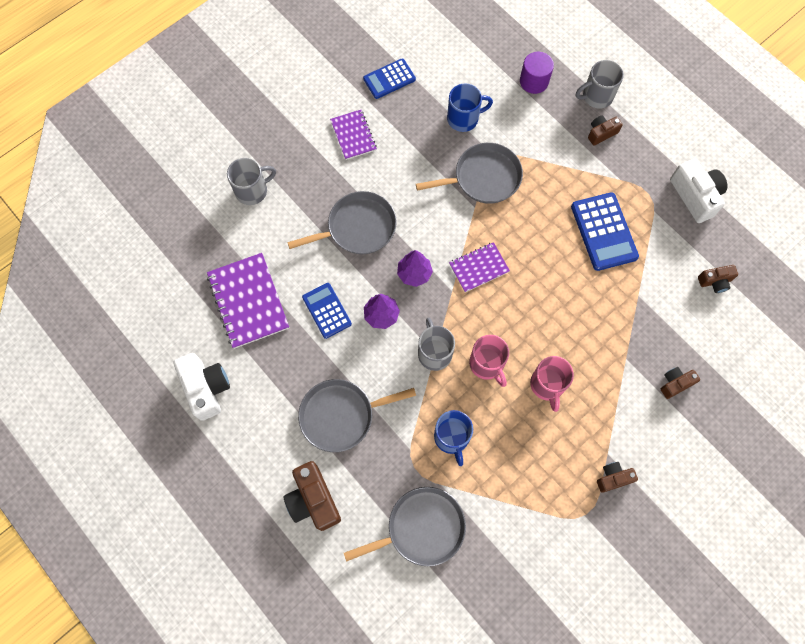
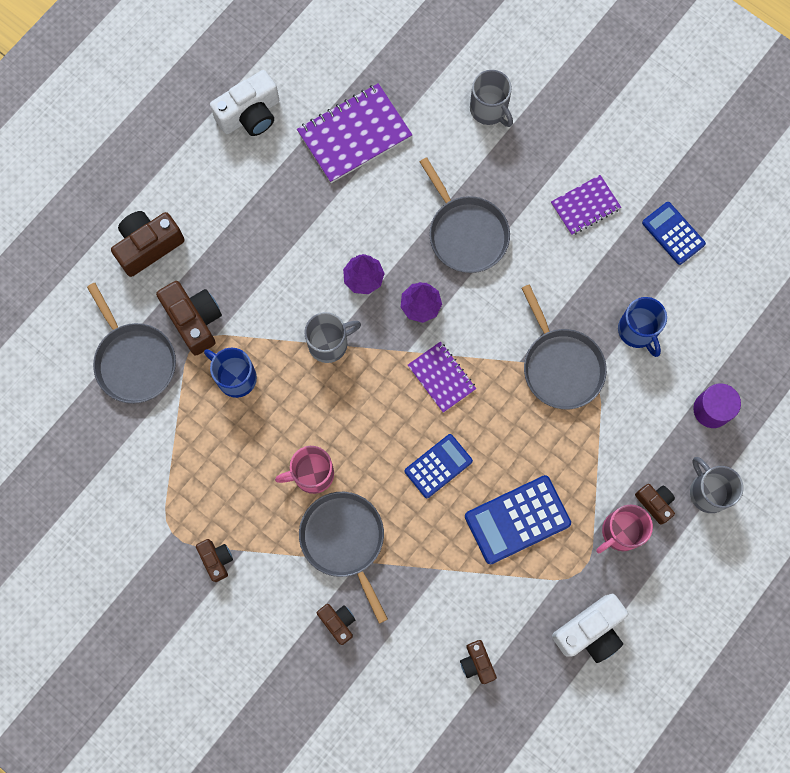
camera: 80 degrees right, 5 degrees up
(327, 310) = (358, 219): blue calculator -> blue calculator (438, 466)
(341, 415) = (242, 257): grey pan -> grey pan (344, 540)
(392, 467) = (194, 320): none -> brown camera
(452, 438) = (235, 377): blue mug -> blue mug turned 60 degrees clockwise
(487, 364) = (325, 403): pink mug -> pink mug (620, 532)

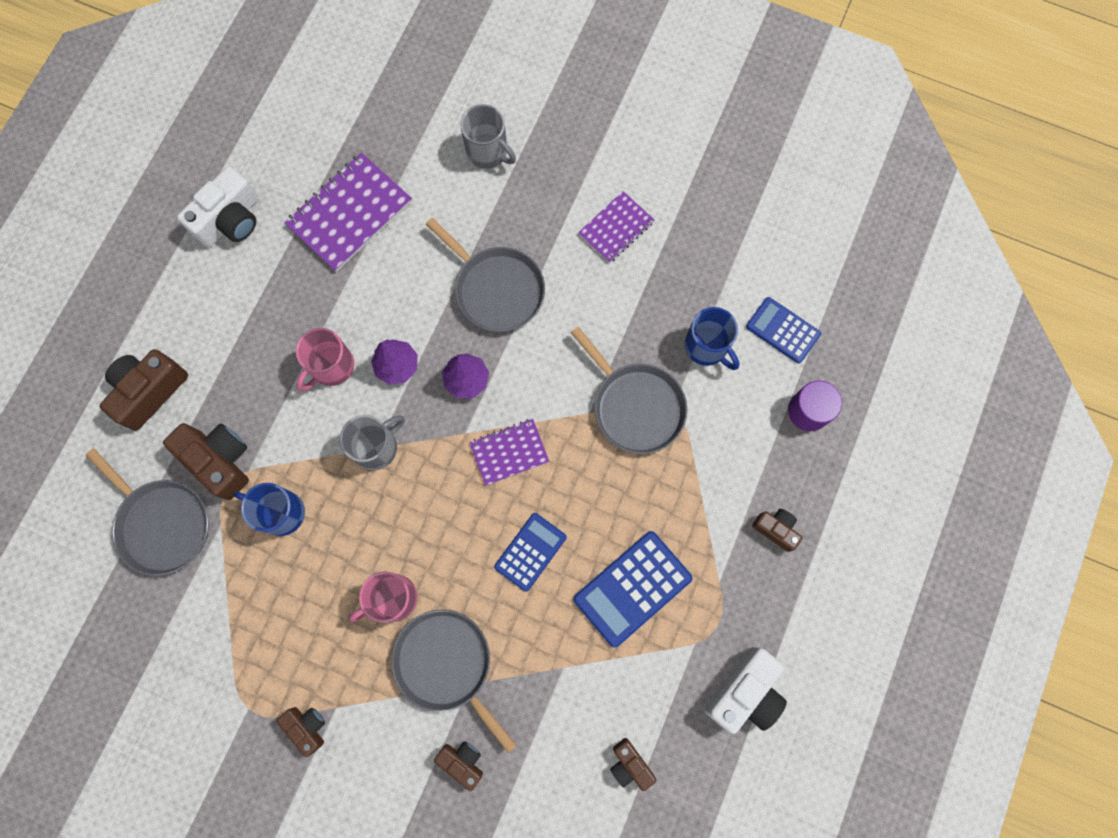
camera: 15 degrees left, 0 degrees up
(441, 377) = (509, 452): purple notebook -> purple notebook turned 60 degrees counterclockwise
(620, 532) = (747, 571): pink mug -> pink mug (331, 367)
(673, 233) = (716, 234): blue calculator -> blue calculator (782, 330)
(708, 491) = (829, 501): grey mug -> none

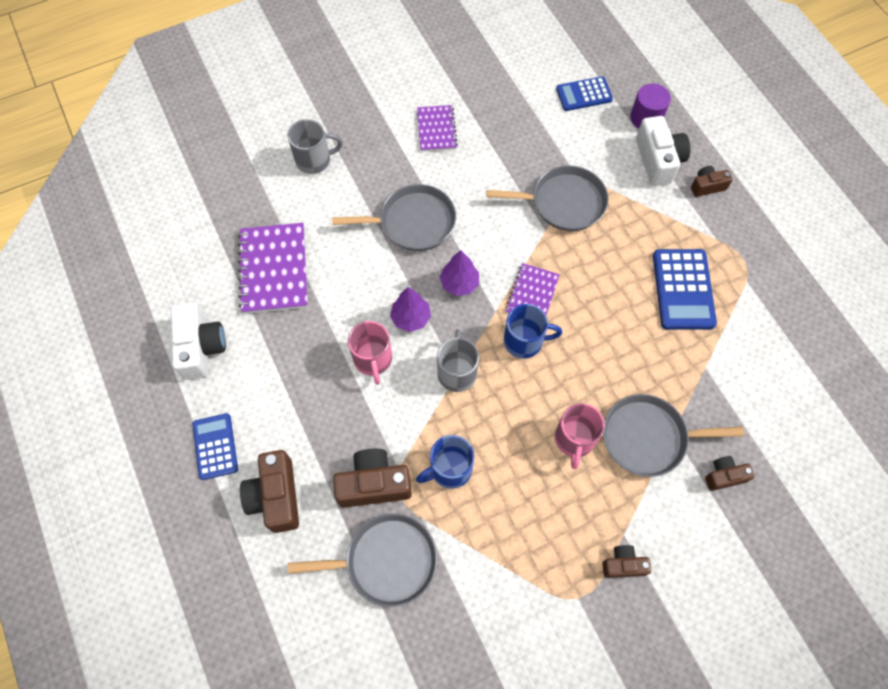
camera: 50 degrees left, 10 degrees down
(530, 552) = (611, 330): blue calculator -> blue calculator (215, 446)
(630, 764) = (799, 374): brown camera -> none
(707, 347) = (559, 138): blue mug -> blue mug (524, 341)
(744, 692) = (798, 276): white camera -> white camera (658, 160)

